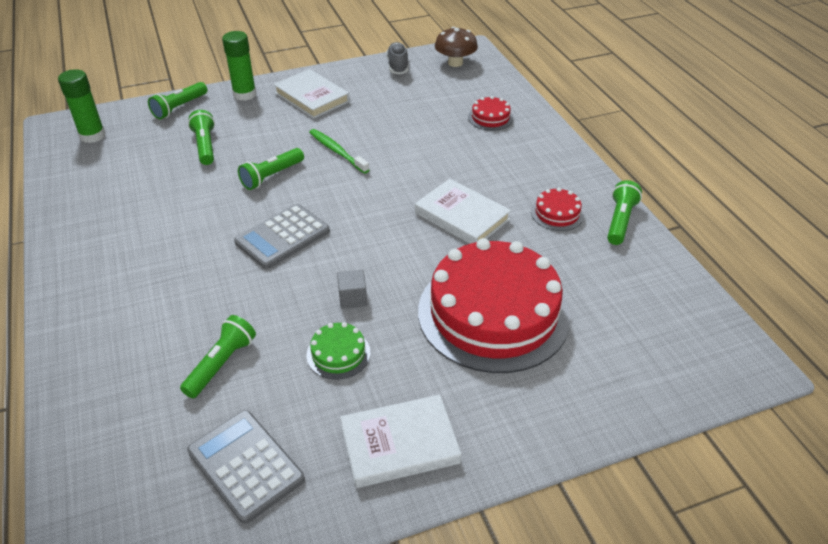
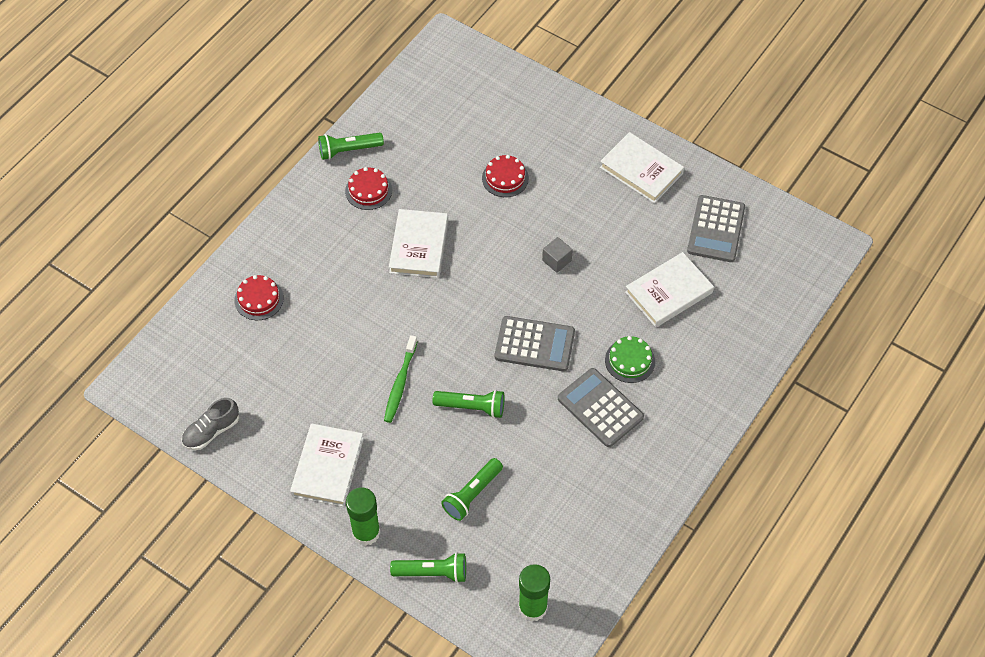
camera: 125 degrees left, 15 degrees up
(176, 244) = (600, 408): none -> grey calculator
(221, 364) = (669, 292): green flashlight -> white book
(338, 354) = (607, 238): green cake -> green cake (630, 361)
(455, 63) = (169, 383): brown mushroom -> none
(493, 313) = (505, 178): red cake -> red cake, size x0.40

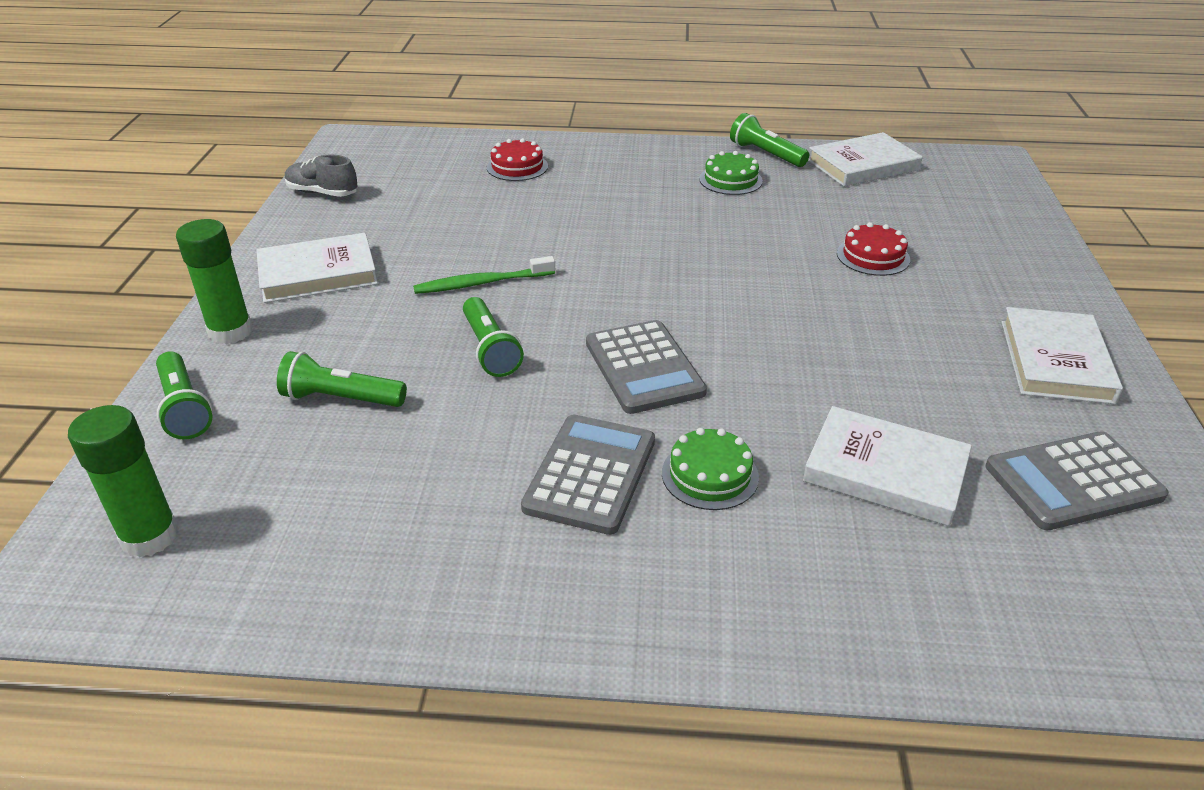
camera: 60 degrees right, 20 degrees down
(368, 190) = (730, 180): red cake -> green cake
(419, 246) = (695, 232): white book -> white book (863, 165)
(556, 260) = (803, 339): grey cube -> none

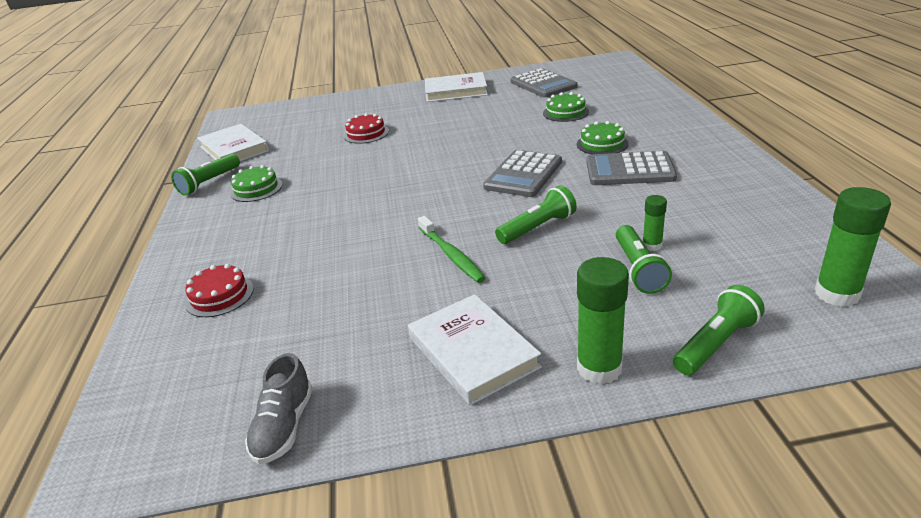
camera: 100 degrees left, 5 degrees down
(376, 425) = (652, 245): none -> green glue stick
(644, 368) = (523, 175): grey calculator -> grey calculator turned 150 degrees clockwise
(885, 471) = (565, 112): white book -> green cake

